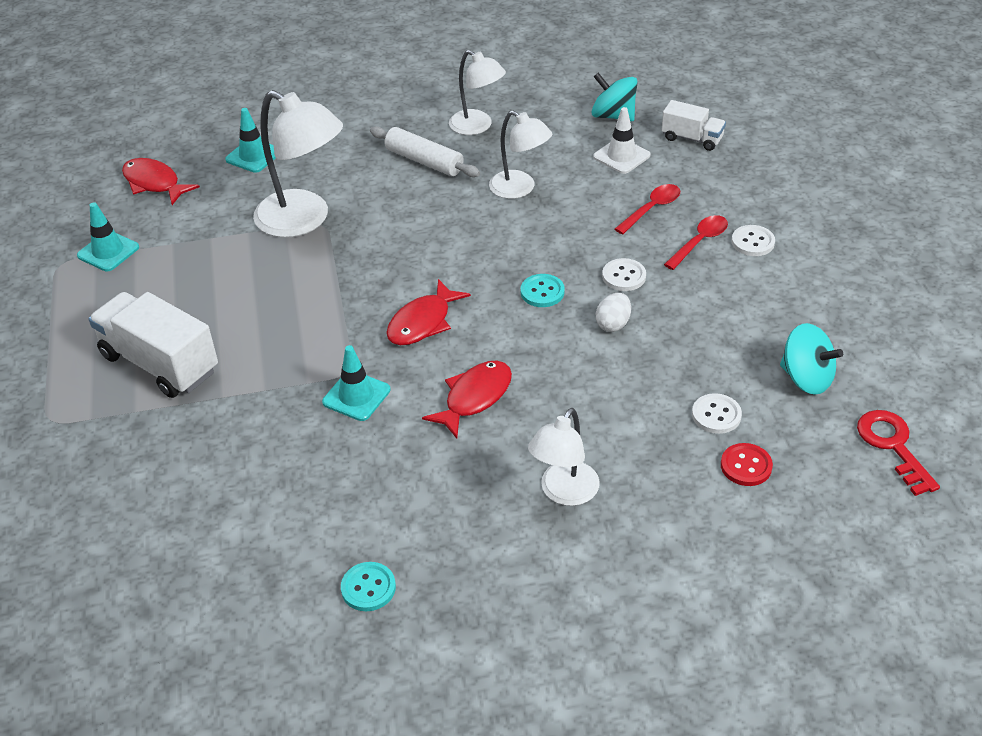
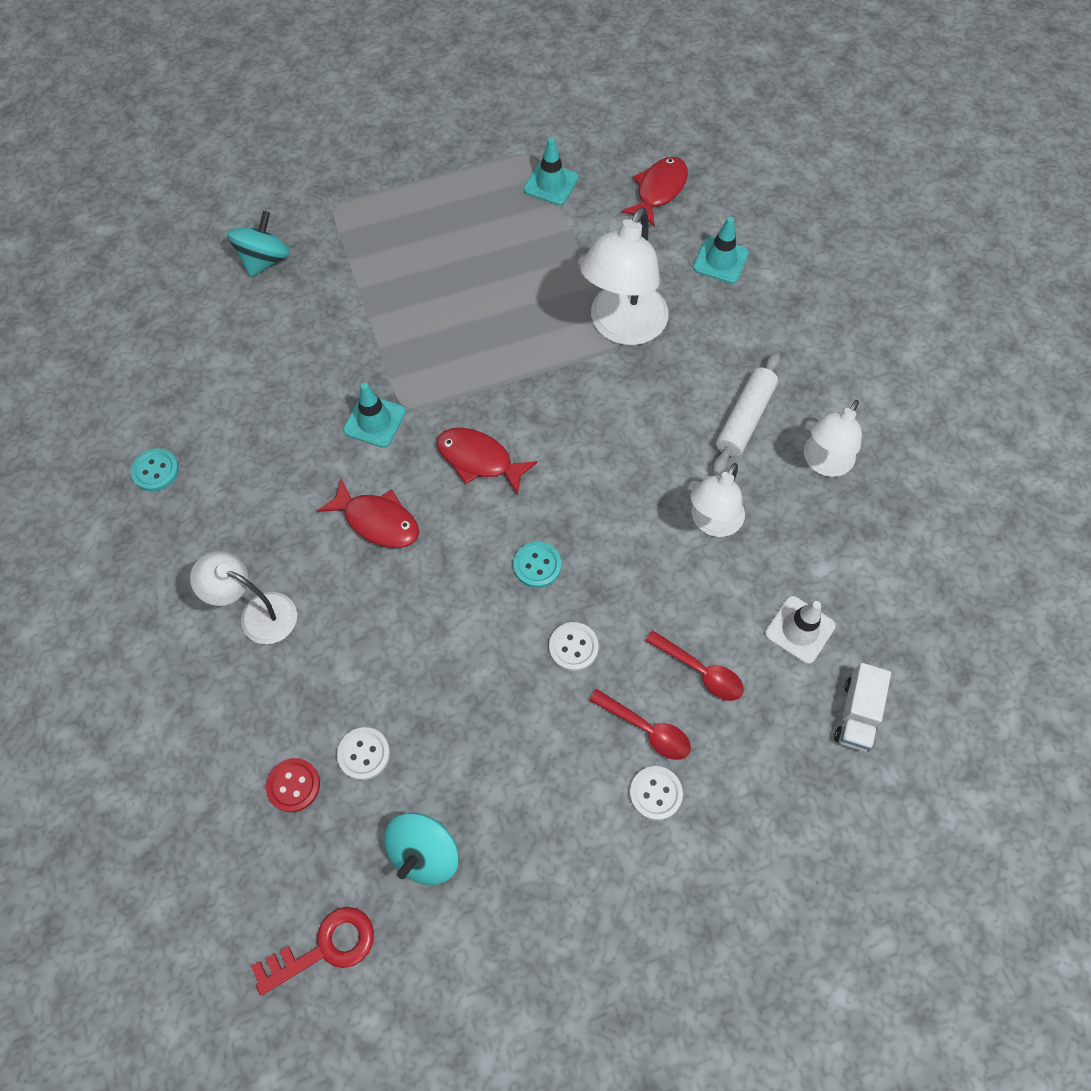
camera: 80 degrees right, 20 degrees up
(160, 363) = (406, 262): white truck -> none
(613, 116) = (884, 614): turquoise spinning top -> turquoise spinning top (265, 260)
(613, 324) = (494, 641): white egg -> none

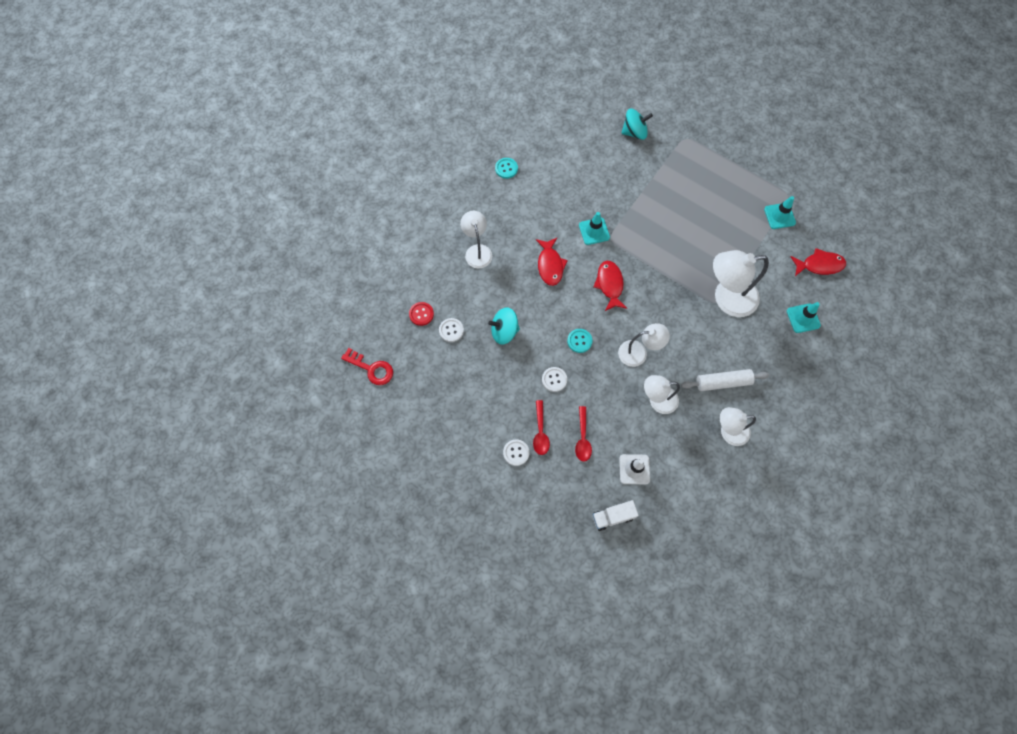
camera: 55 degrees right, 5 degrees up
(424, 853) = (430, 379): turquoise spinning top -> turquoise spinning top (504, 331)
(618, 496) = (638, 352): none -> white lamp

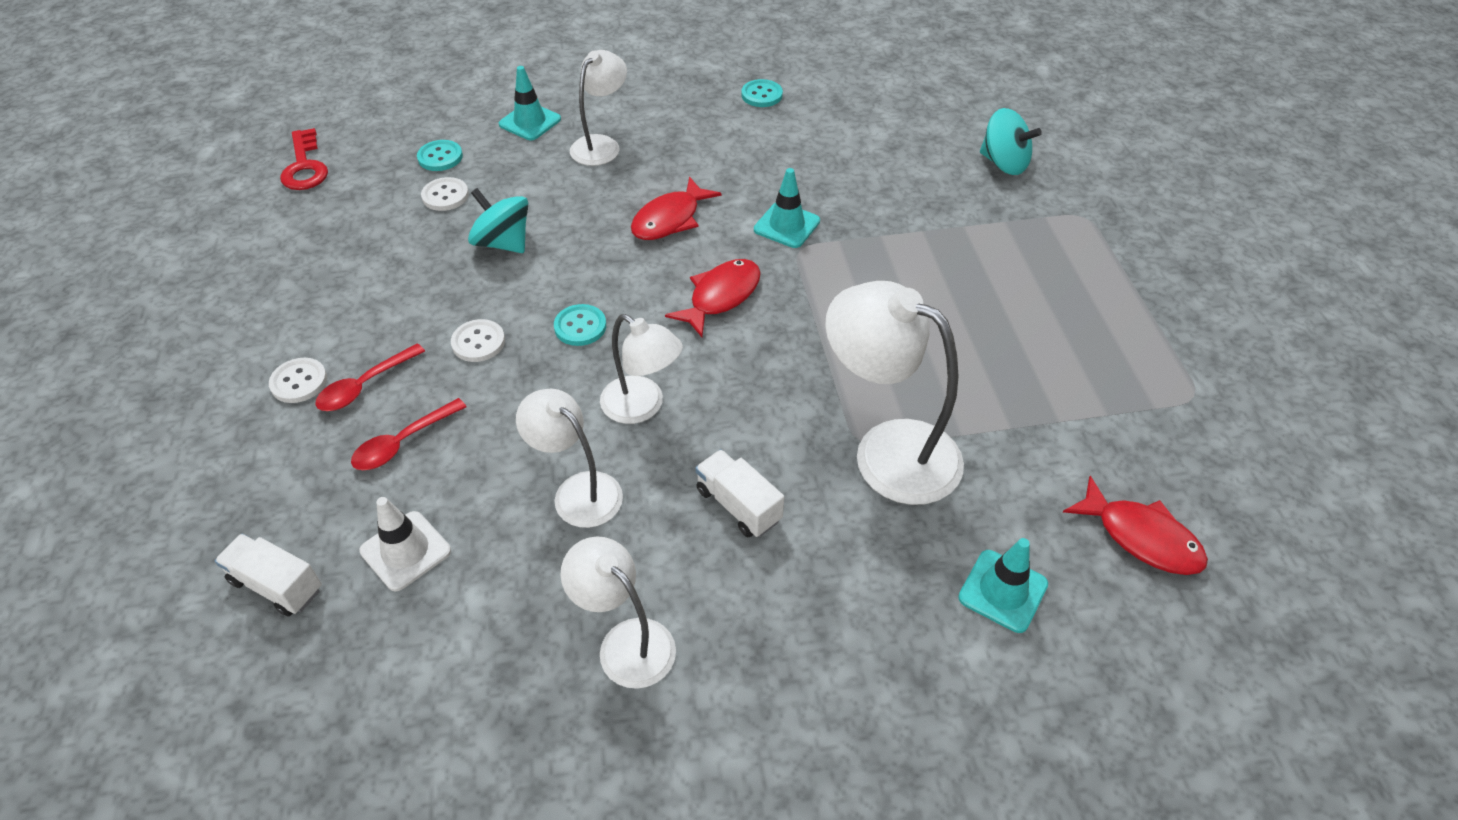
camera: 45 degrees right, 20 degrees down
(421, 314) = (440, 157): red button -> turquoise button
(707, 359) = (738, 505): none -> white truck
(723, 382) = (719, 560): white rolling pin -> none
(779, 216) = (1141, 412): turquoise traffic cone -> turquoise traffic cone (530, 122)

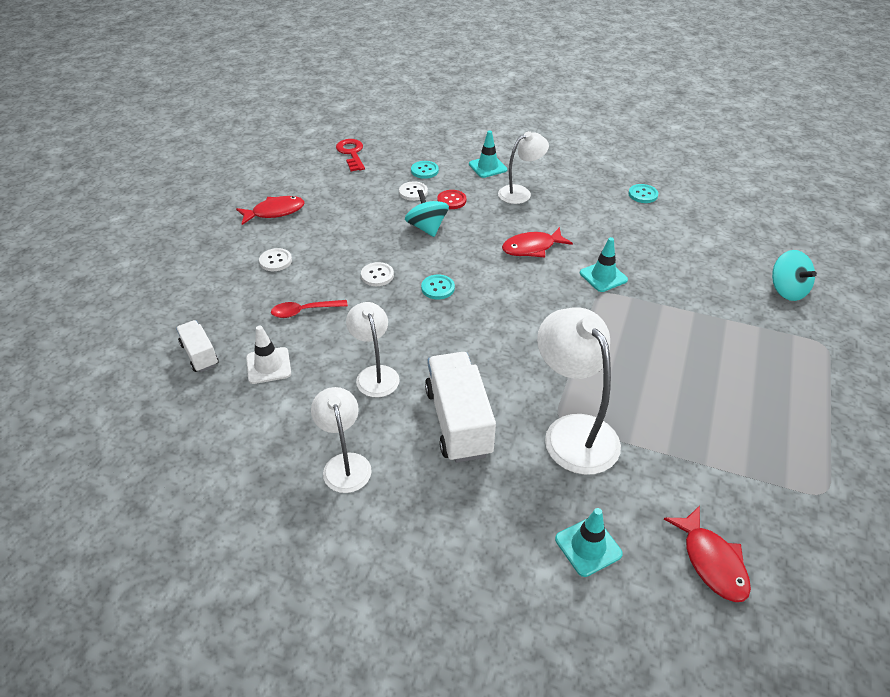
camera: 30 degrees right, 5 degrees down
(305, 166) = (351, 153): red key -> red key turned 150 degrees clockwise
(365, 386) = (305, 275): red spoon -> none
(511, 189) = (451, 200): none -> red button
(642, 407) = (442, 345): white lamp -> none
(721, 297) = (531, 302): red fish -> red fish (275, 212)
(738, 505) = (458, 421): white truck -> white truck, size x1.81

